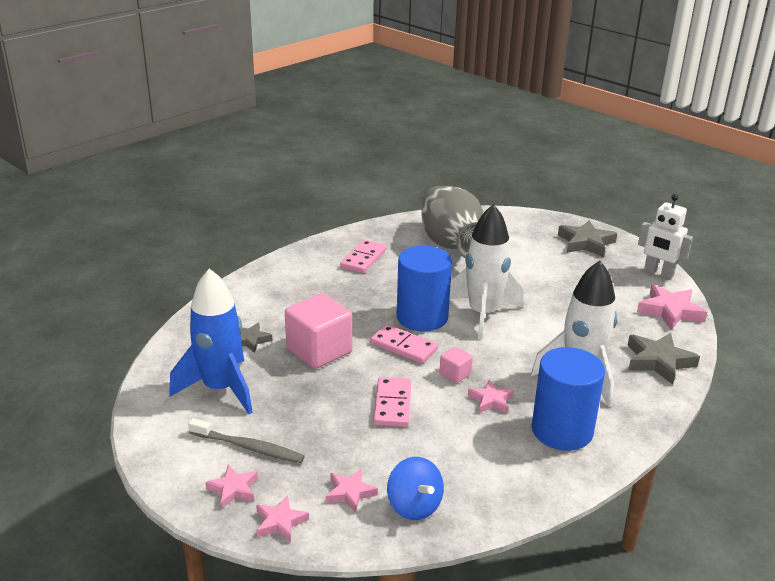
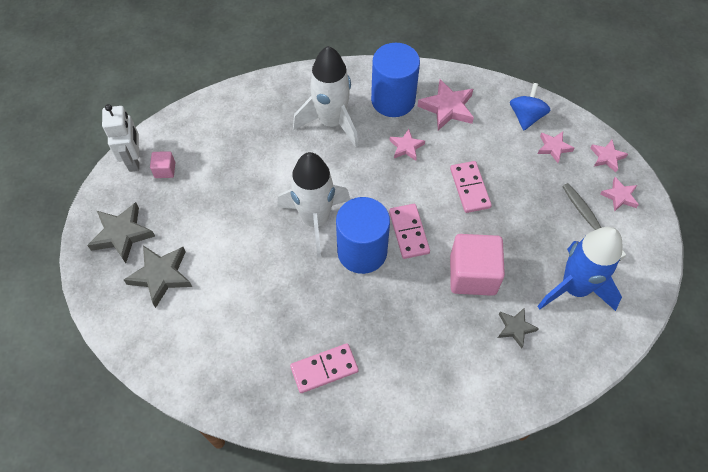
camera: 135 degrees left, 30 degrees up
(392, 404) = (469, 188): pink domino -> pink domino turned 60 degrees counterclockwise
(451, 245) = (228, 324): grey vase -> none
(455, 374) = (403, 182): pink cube -> pink cube (165, 170)
(658, 361) = (267, 98): grey star -> grey star (161, 276)
(670, 311) = (191, 124): pink star -> pink star (447, 108)

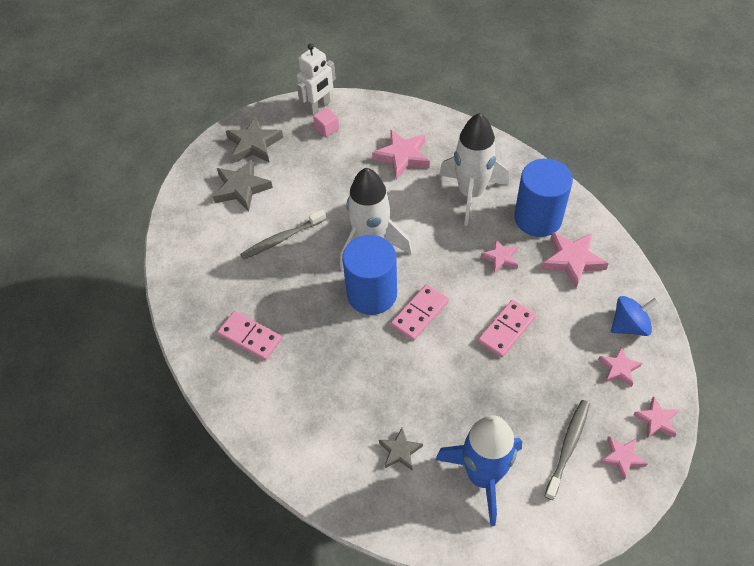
camera: 55 degrees right, 5 degrees down
(247, 280) = (281, 239): none -> grey toothbrush
(251, 139) = (402, 157): none -> pink star
(472, 275) = (422, 386): pink cube -> none

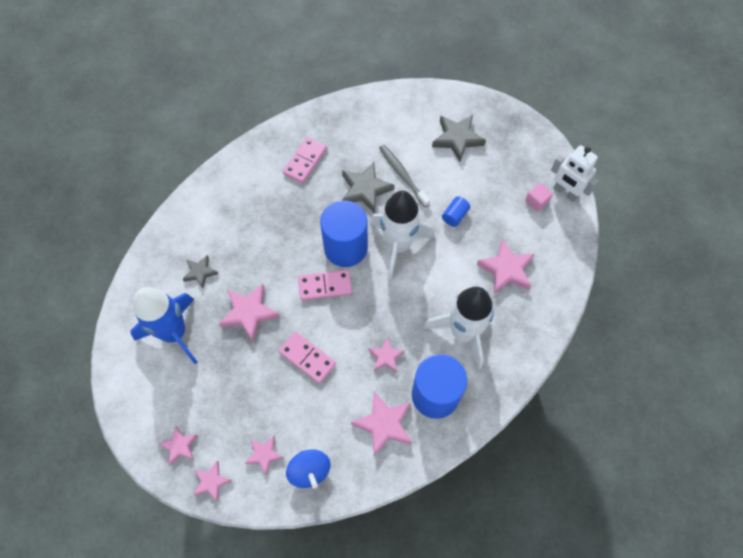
camera: 85 degrees right, 10 degrees up
(254, 144) = (510, 143): grey star -> grey star (365, 190)
(338, 194) = (455, 216): none -> blue cylinder
(420, 314) = (325, 286): pink domino -> pink domino turned 45 degrees counterclockwise
(454, 391) = (249, 313): none -> pink star
(568, 447) = (193, 402): grey toothbrush -> none

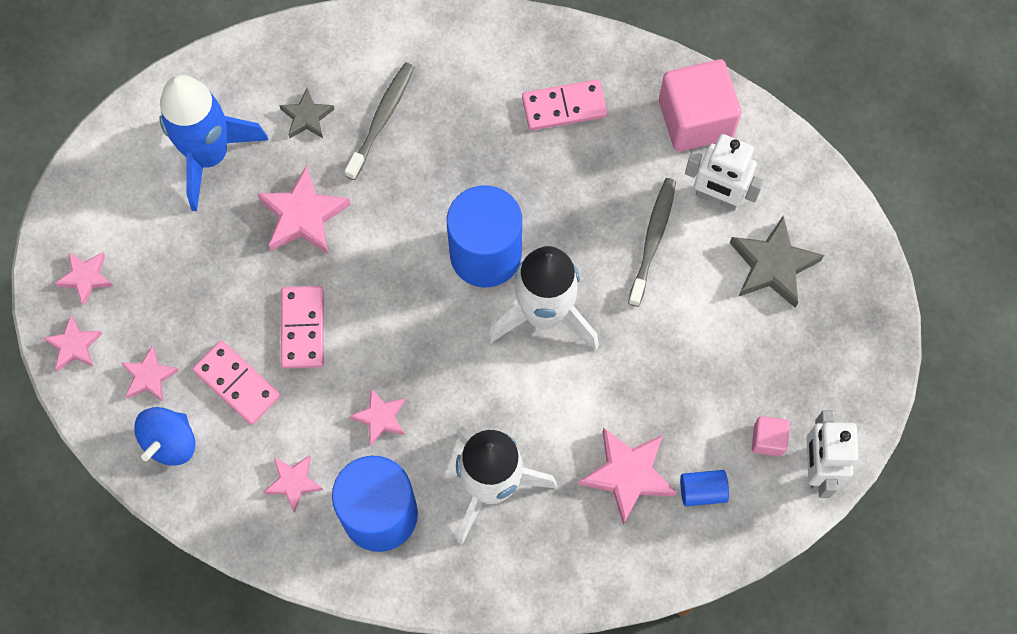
camera: 50 degrees right, 5 degrees up
(235, 240) = (382, 119): none -> grey toothbrush
(325, 286) = (412, 272): pink domino -> pink domino (237, 384)
(362, 116) = (695, 119): none -> pink cube
(365, 190) = (588, 212): grey star -> none
(384, 424) = (293, 482): pink star -> pink star, size x0.60
(406, 135) = (717, 197): none -> white robot
(455, 216) = (650, 351): blue cylinder -> blue cylinder (702, 491)

